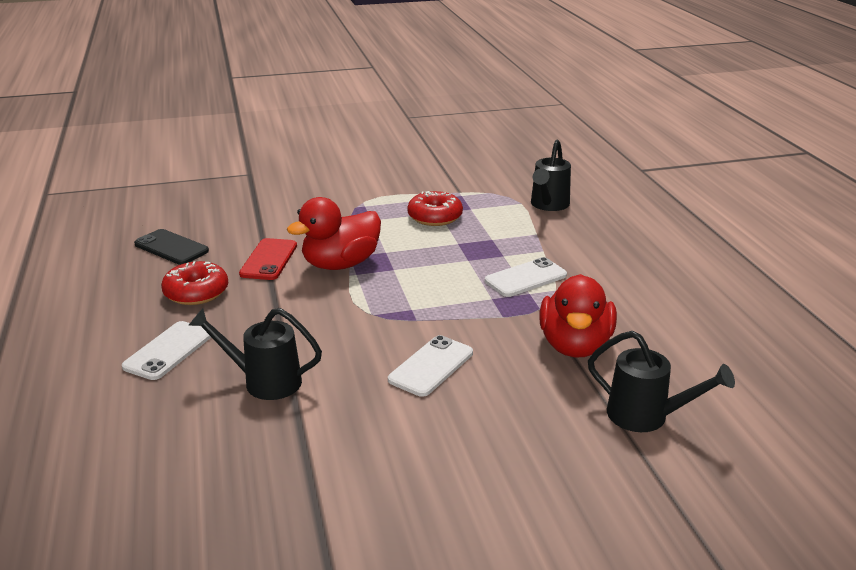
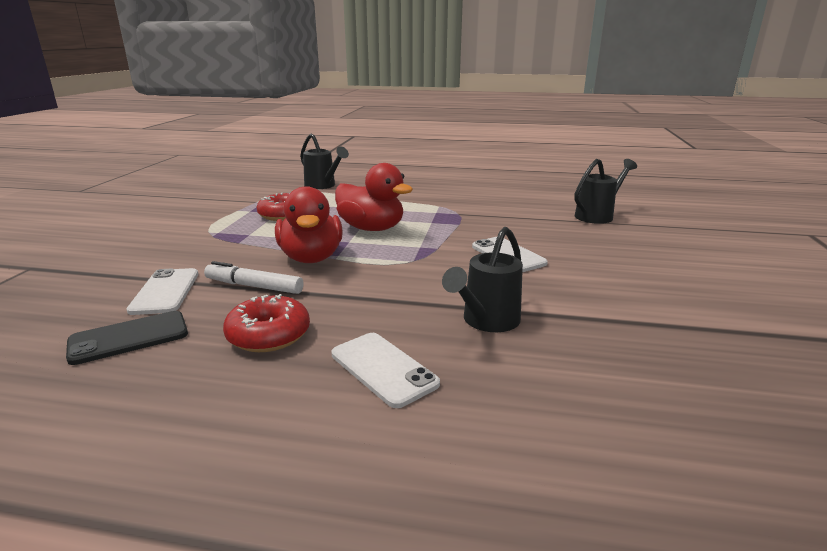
camera: 65 degrees left, 5 degrees down
(269, 260) = (254, 286): red phone -> white marker
(525, 278) = (414, 209): white phone -> white phone (165, 291)
(575, 345) = (511, 215): red duck -> red duck (371, 228)

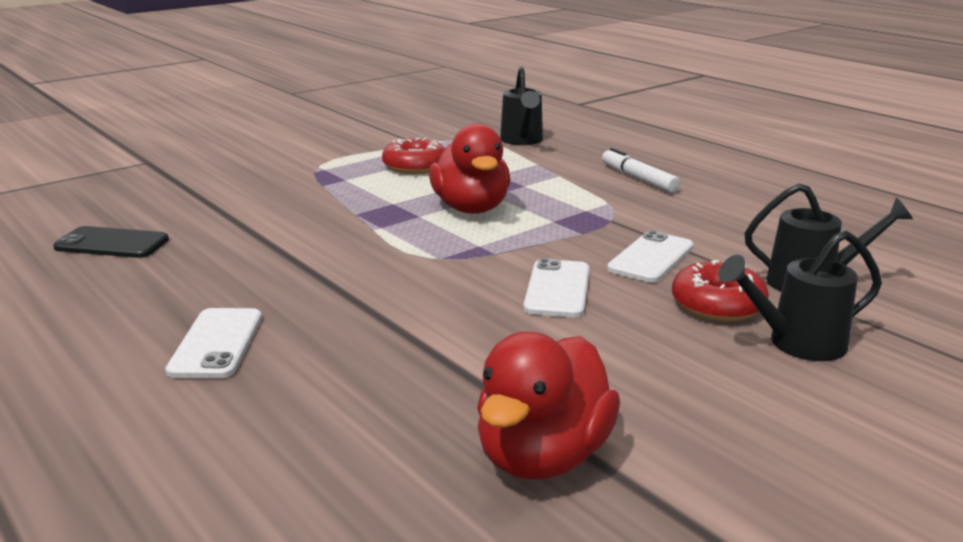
camera: 40 degrees right, 0 degrees up
(165, 291) = (192, 214): white phone -> white phone (651, 258)
(254, 286) = (258, 233): white marker -> white marker (638, 178)
(269, 335) = (194, 279): red donut -> red donut (717, 305)
(311, 258) = (352, 222): red duck -> red duck (543, 456)
(486, 321) = (379, 345): black watering can -> black watering can (797, 343)

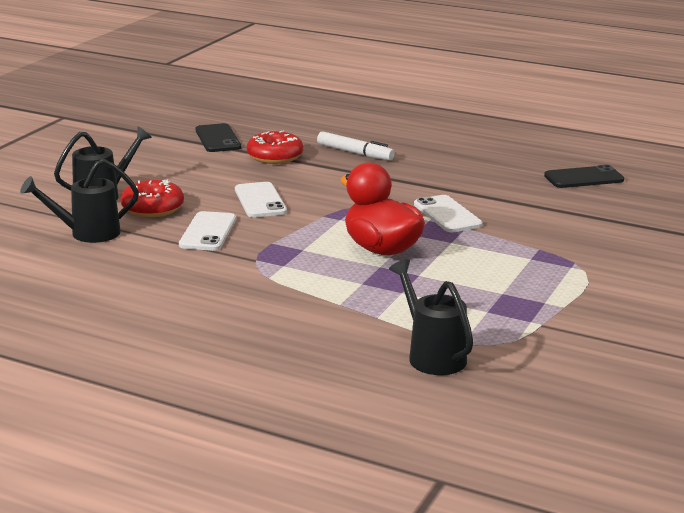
camera: 155 degrees right, 0 degrees up
(216, 343) = (415, 147): white phone -> white phone (447, 215)
(415, 166) = (493, 287): red donut -> red donut (275, 156)
(543, 456) = (218, 139): red duck -> black phone
(638, 178) = (256, 315): white marker -> white marker (355, 153)

